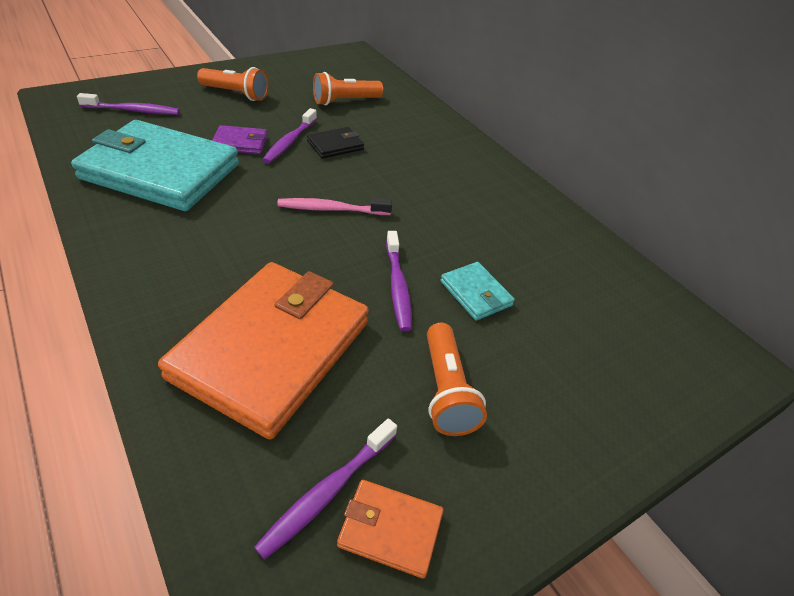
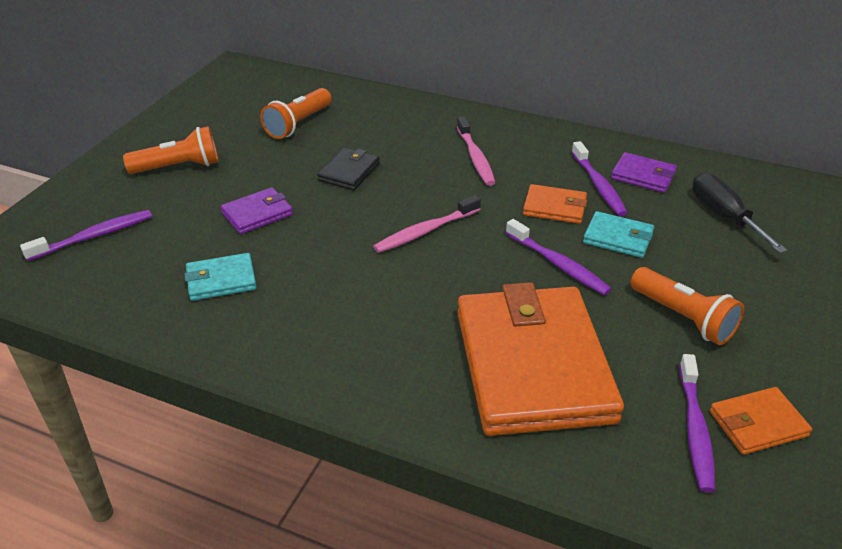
camera: 30 degrees left, 5 degrees down
(161, 171) = (221, 280): turquoise wallet -> turquoise wallet, size x0.43
(290, 142) = (303, 189): purple toothbrush -> purple toothbrush (598, 185)
(440, 178) = (475, 157): none -> pink toothbrush
(453, 243) = (554, 207): none -> orange wallet
(565, 257) = (643, 176): none -> purple wallet
(601, 329) = (724, 216): none -> black screwdriver

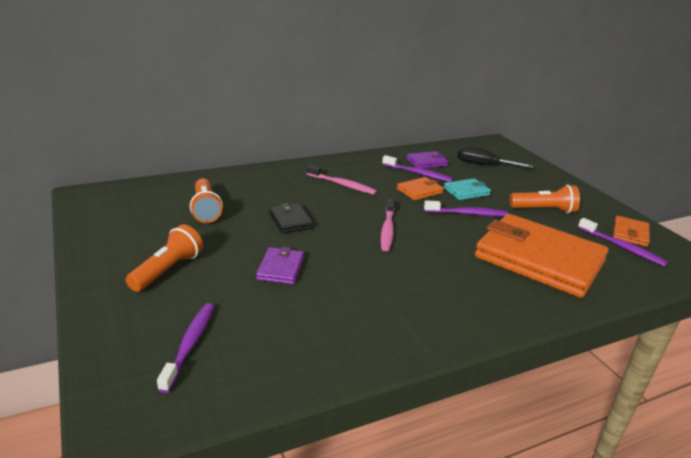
camera: 50 degrees left, 10 degrees down
(221, 280) = (333, 314): turquoise wallet -> none

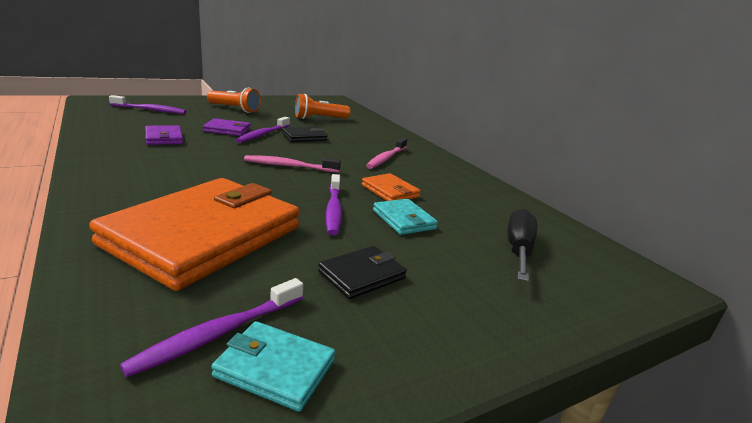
camera: 85 degrees right, 5 degrees down
(418, 173) = (443, 196): purple toothbrush -> purple toothbrush (263, 135)
(426, 162) = (488, 206): purple wallet -> purple wallet (164, 138)
(544, 210) = (362, 275): orange flashlight -> black wallet
(630, 233) = (275, 368): orange wallet -> turquoise wallet

